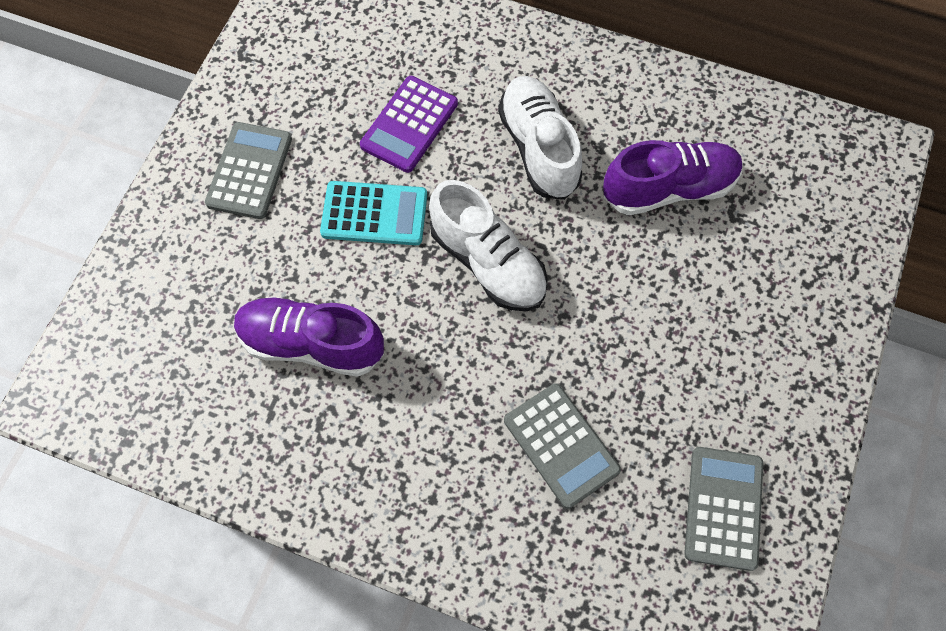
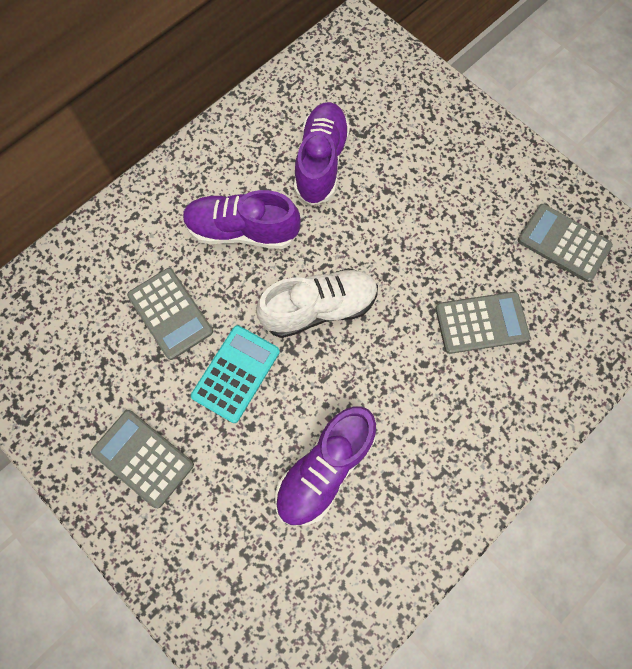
camera: 65 degrees left, 5 degrees up
(409, 124) = (170, 313): purple calculator -> grey calculator
(539, 148) = (243, 230): white shoe -> purple shoe

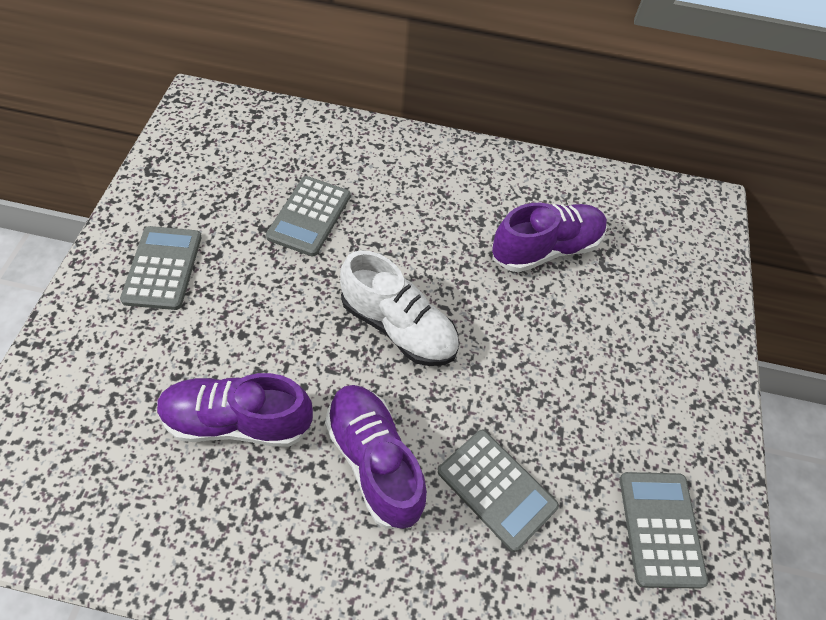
camera: 50 degrees right, 15 degrees down
(236, 374) = (286, 295): turquoise calculator -> none
(243, 230) = (427, 226): purple shoe -> purple shoe (374, 461)

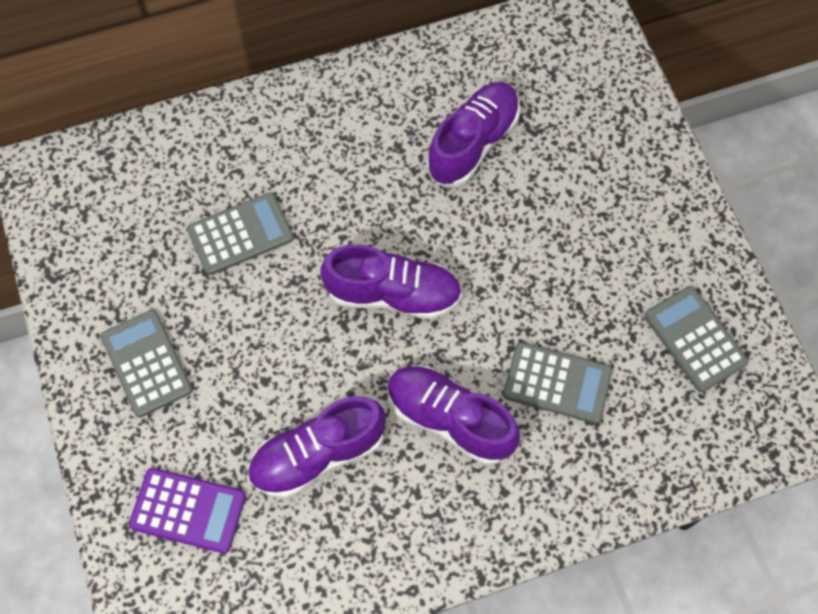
camera: 25 degrees left, 10 degrees up
(96, 401) = (188, 510): none -> purple calculator
(309, 216) = (240, 234): grey calculator -> grey calculator turned 105 degrees counterclockwise
(398, 327) = (393, 294): white shoe -> purple shoe

